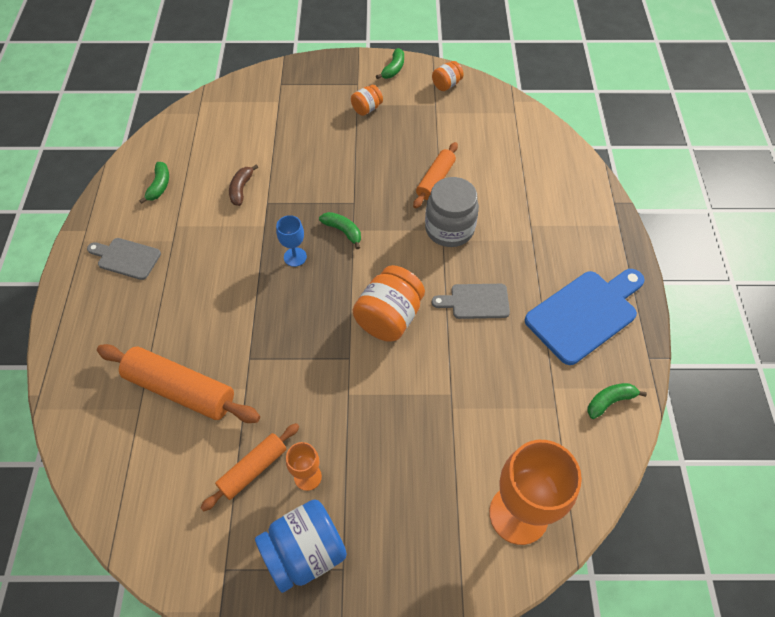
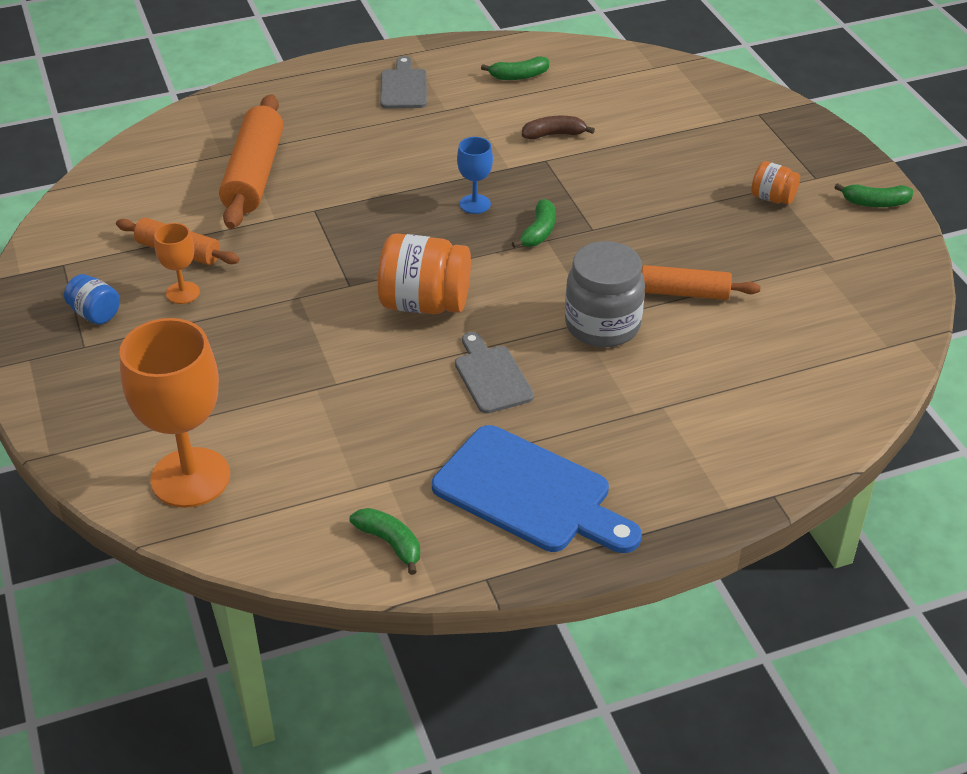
camera: 70 degrees right, 15 degrees down
(305, 552) = (95, 314): blue jar -> blue jar, size x0.53
(446, 85) = (887, 262): orange jar -> none

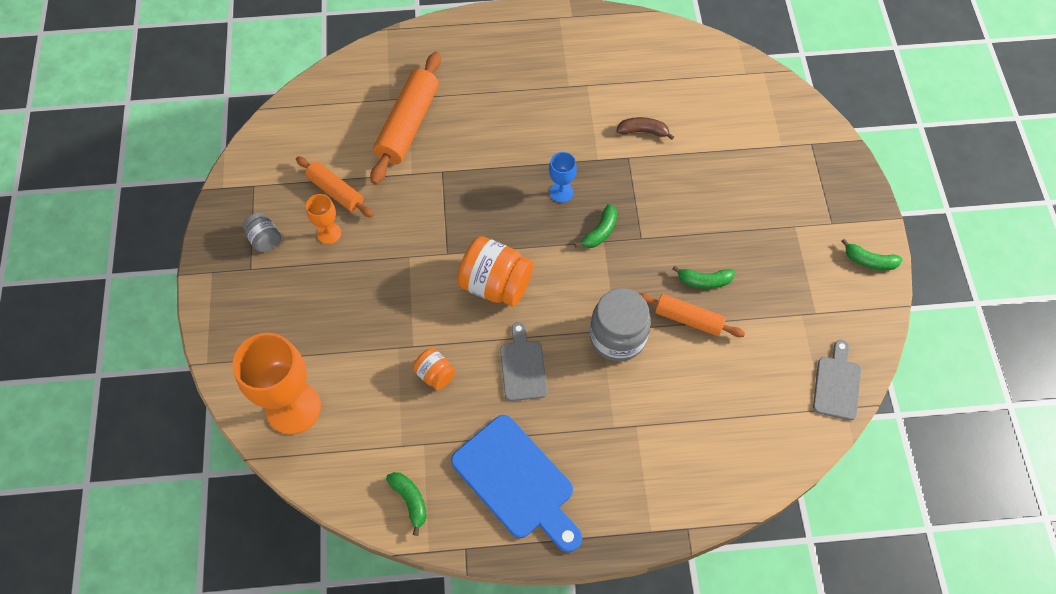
camera: 15 degrees right, 20 degrees up
(95, 314) = (265, 239): blue jar -> grey jar
(403, 87) = (543, 54): grey cutting board -> grey cutting board (837, 384)
(518, 76) = (635, 61): green banana -> green banana (704, 281)
(772, 198) = (790, 237): orange jar -> orange jar (435, 374)

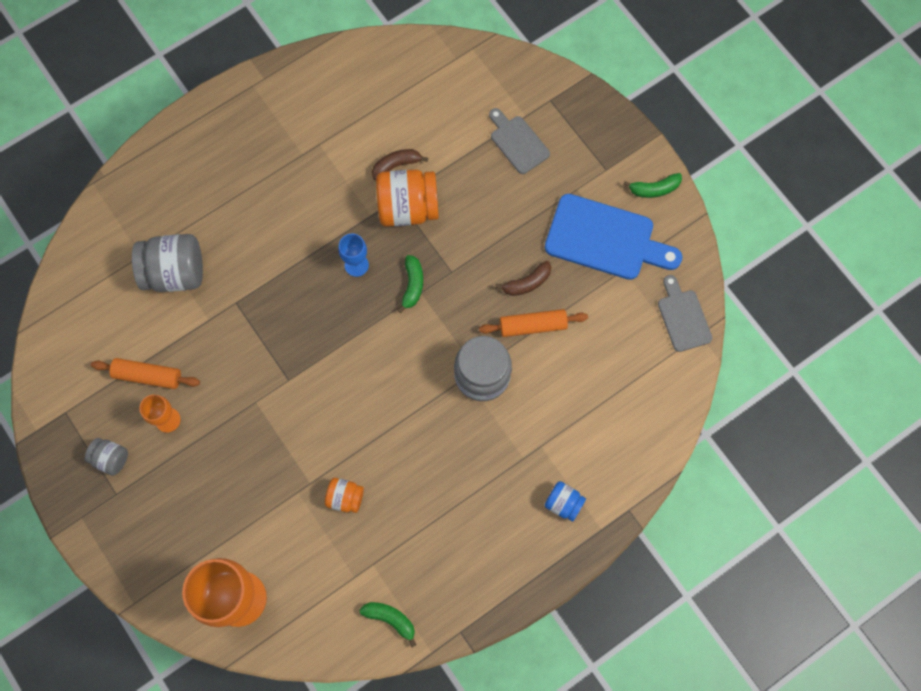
camera: 30 degrees left, 10 degrees up
(408, 125) = (175, 273): orange rolling pin -> grey jar
(495, 284) = (349, 385): orange jar -> orange jar (408, 208)
(517, 481) = (470, 551): blue cutting board -> blue cutting board (605, 239)
(523, 367) = (417, 448): grey cutting board -> grey cutting board (517, 142)
(628, 488) = (563, 503): none -> blue jar
(704, 281) = (527, 283): green banana -> brown banana

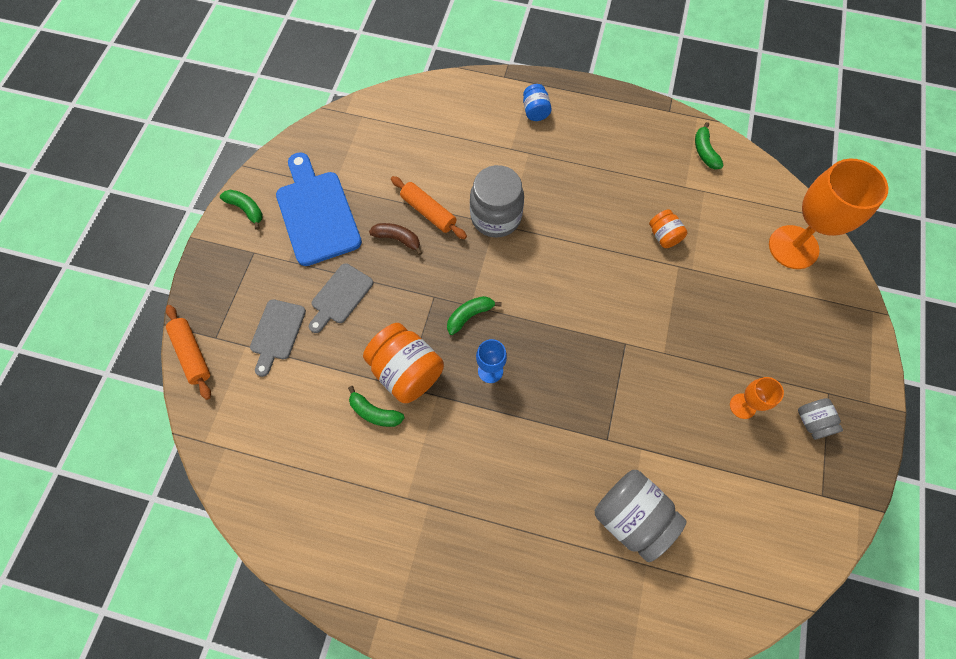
camera: 130 degrees left, 5 degrees down
(148, 376) = (729, 454): orange rolling pin -> orange rolling pin (192, 354)
(396, 165) = (374, 412): brown banana -> green banana
(683, 317) = (340, 129): grey cutting board -> grey cutting board (340, 296)

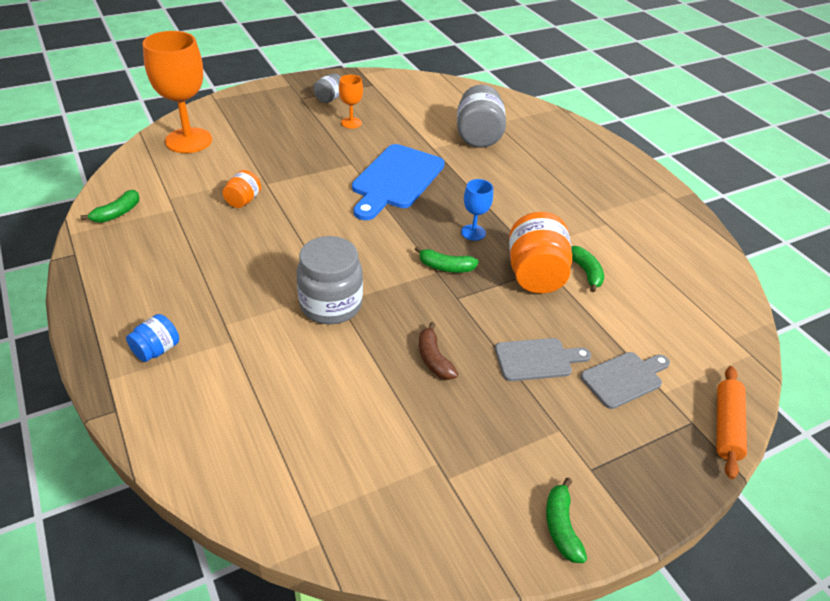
camera: 135 degrees left, 25 degrees down
(317, 213) = (485, 450): blue cutting board -> blue cutting board (396, 180)
(428, 212) = (378, 356): orange rolling pin -> none

